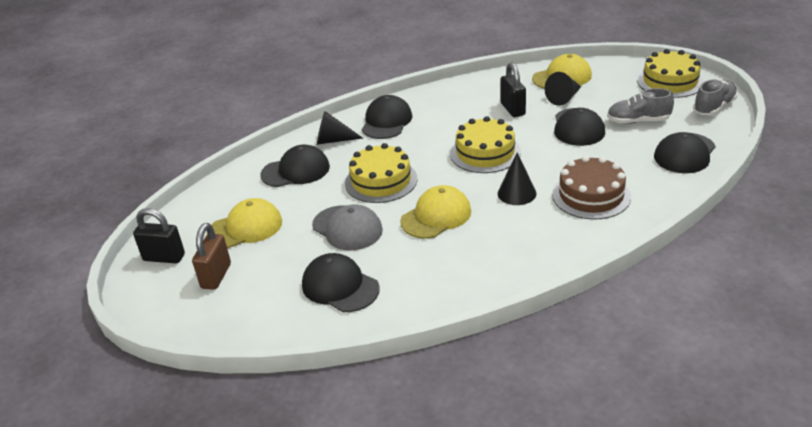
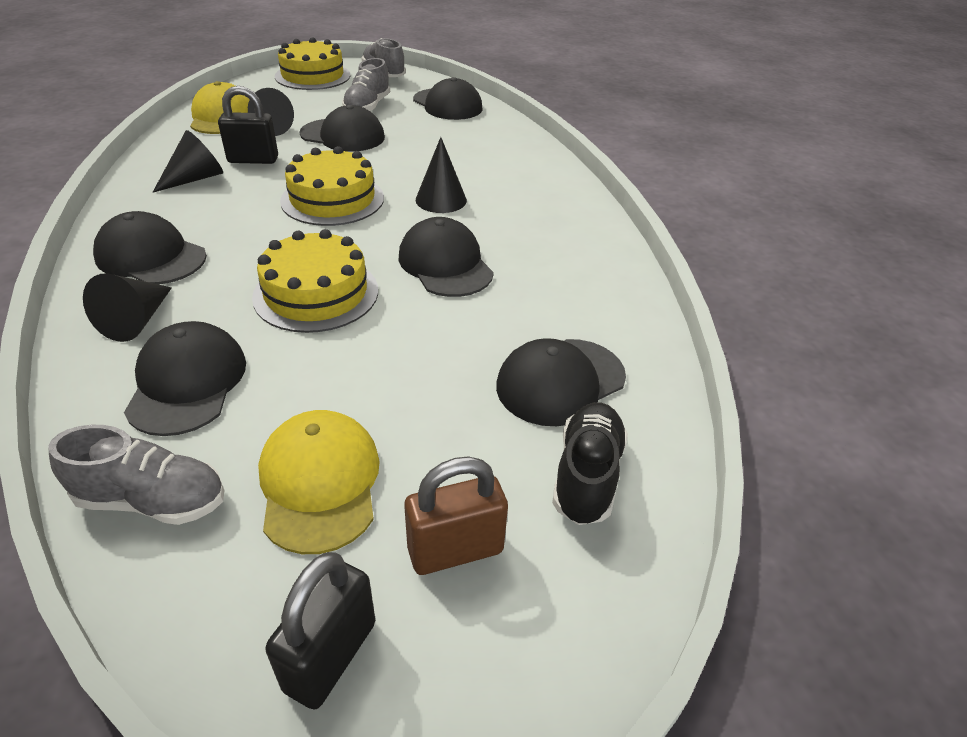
camera: 80 degrees left, 5 degrees up
(216, 276) = (455, 550): brown padlock -> brown padlock turned 45 degrees counterclockwise
(227, 190) = (152, 500): none -> grey shoe
(269, 309) = (586, 476): none -> black shoe
(347, 228) = (416, 349): grey cap -> none
(436, 216) = (445, 264): yellow cap -> black cap
(474, 101) = (195, 178): none -> black cone
(591, 195) = (480, 162): brown cake -> none

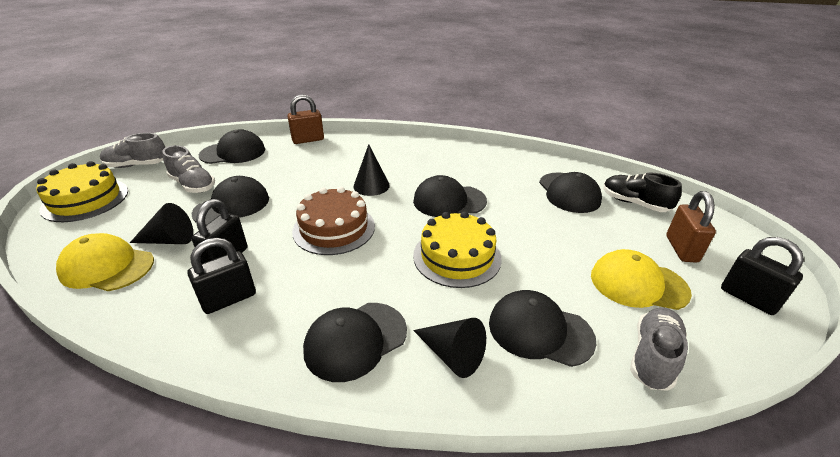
camera: 65 degrees left, 5 degrees down
(195, 178) = (229, 299): black cone -> black padlock
(332, 199) = (334, 228): yellow cake -> brown cake
(518, 134) = (308, 140): none -> brown padlock

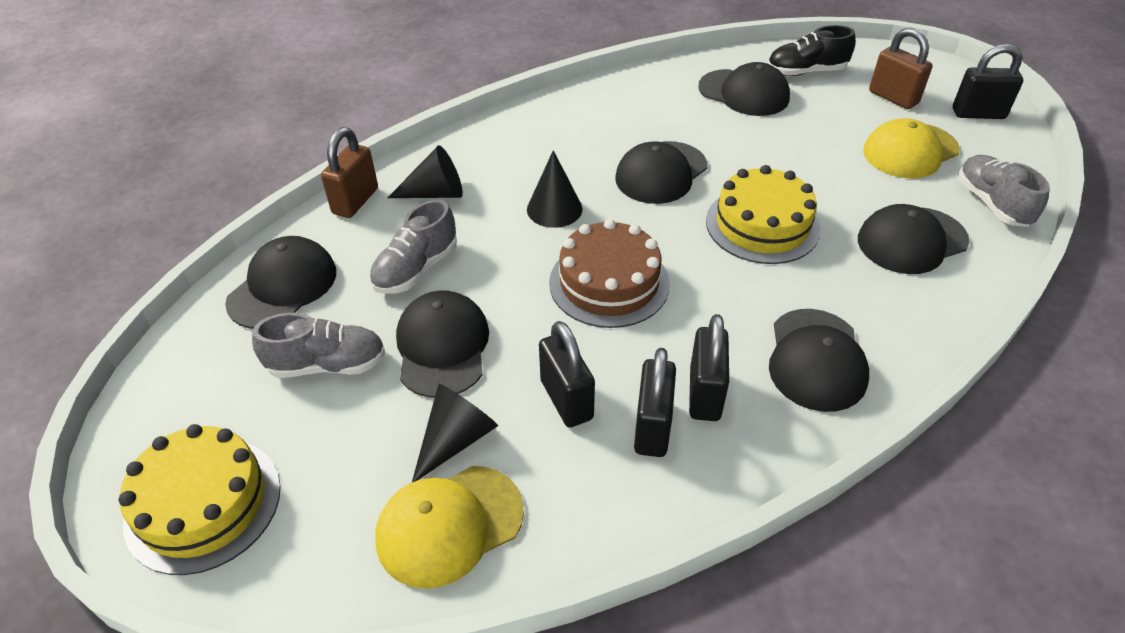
camera: 45 degrees left, 10 degrees up
(137, 165) = (164, 407): grey shoe -> grey shoe (416, 269)
(276, 306) = (705, 394): none -> black padlock
(452, 355) = (892, 308): black cone -> black cone (435, 193)

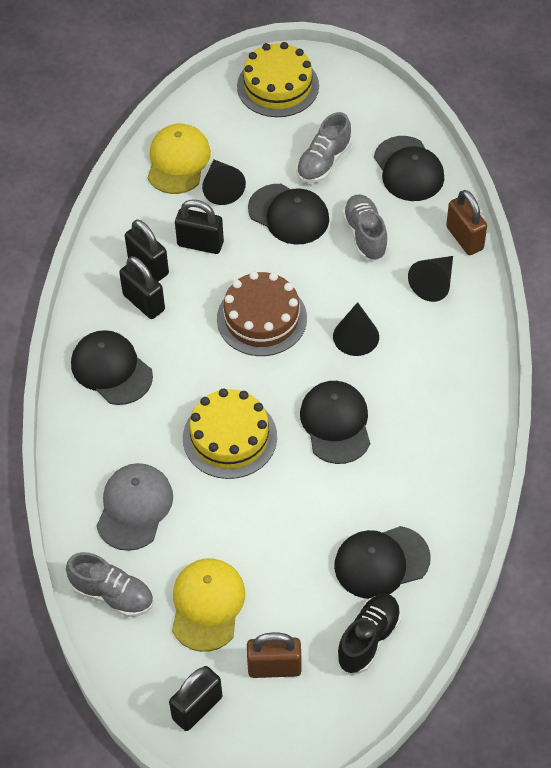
camera: 130 degrees right, 10 degrees up
(911, 240) = (134, 508): black cap -> grey cap

